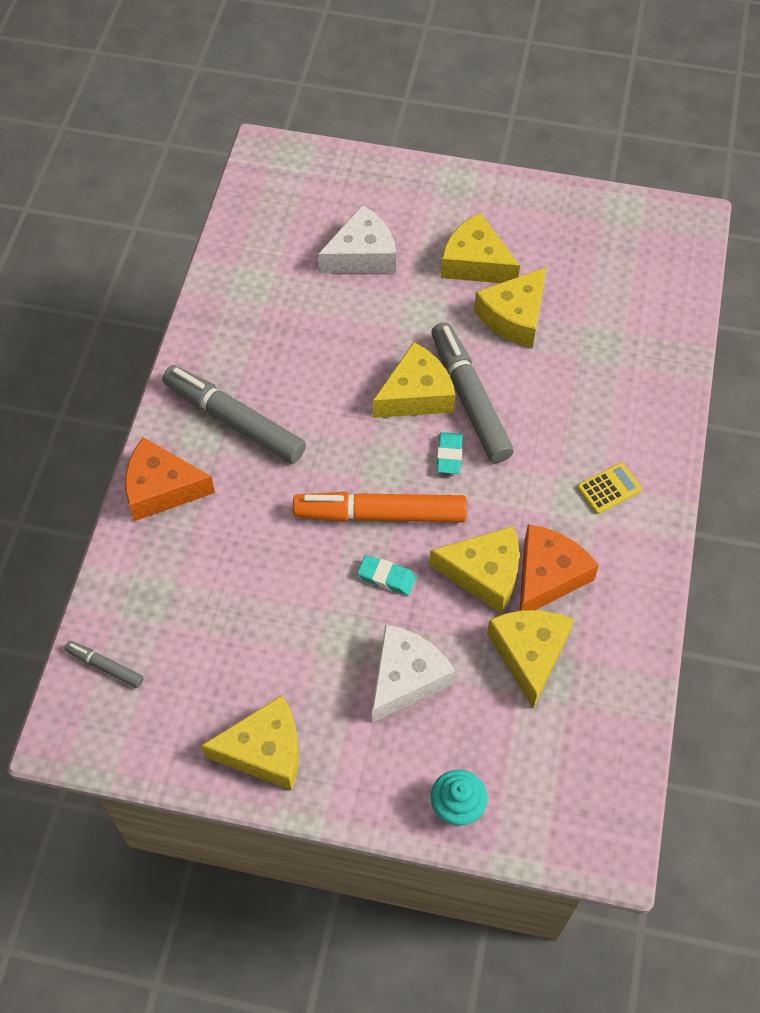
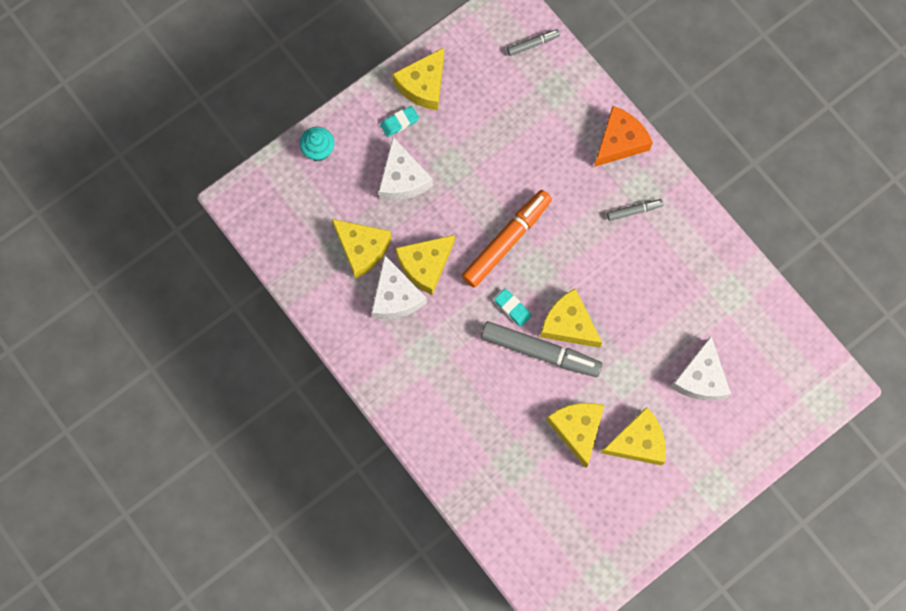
camera: 130 degrees right, 15 degrees up
(234, 421) = (634, 211): grey marker -> grey marker, size x0.48
(386, 577) = (466, 214): turquoise eraser -> turquoise eraser (399, 122)
(416, 394) = (568, 324): yellow cheese -> yellow cheese turned 120 degrees clockwise
(548, 576) = (395, 296): orange cheese -> white cheese
(609, 488) = (417, 376): yellow calculator -> none

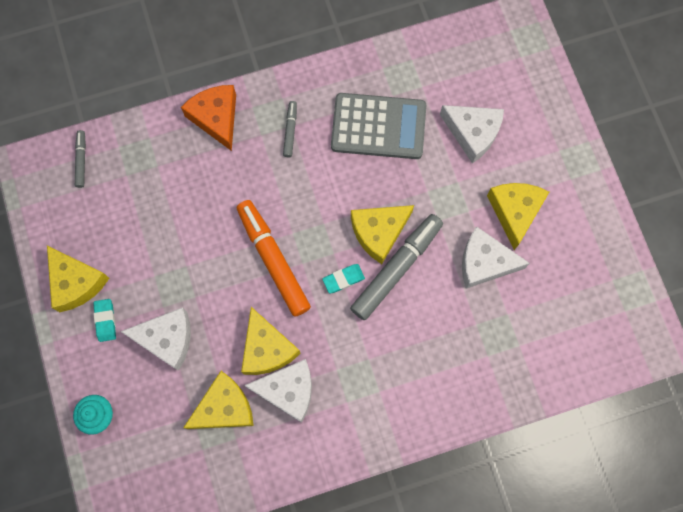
camera: 70 degrees left, 0 degrees up
(577, 429) = (484, 262): yellow cheese -> white cheese
(671, 288) = (378, 127): none -> grey calculator

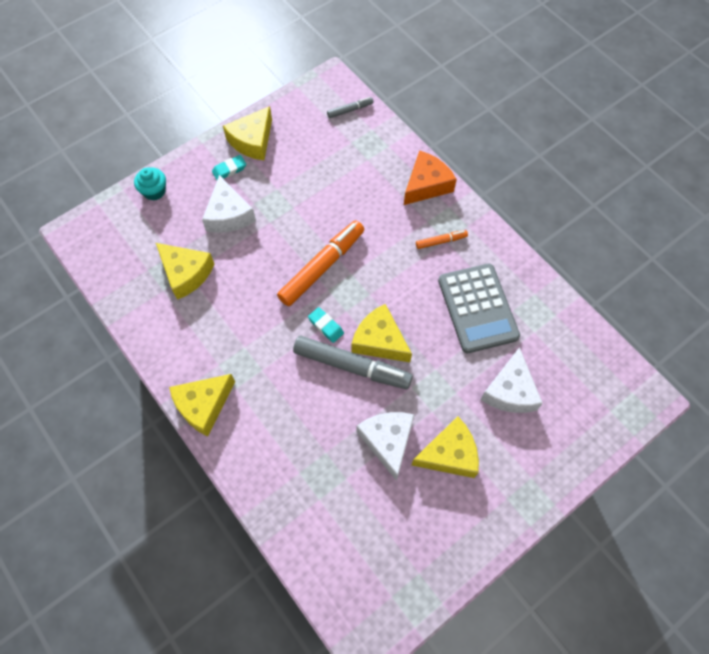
camera: 70 degrees right, 10 degrees down
(266, 349) = (244, 287): yellow cheese -> yellow cheese (203, 405)
(288, 391) = (214, 315): white cheese -> none
(290, 131) = (441, 241): grey marker -> orange marker

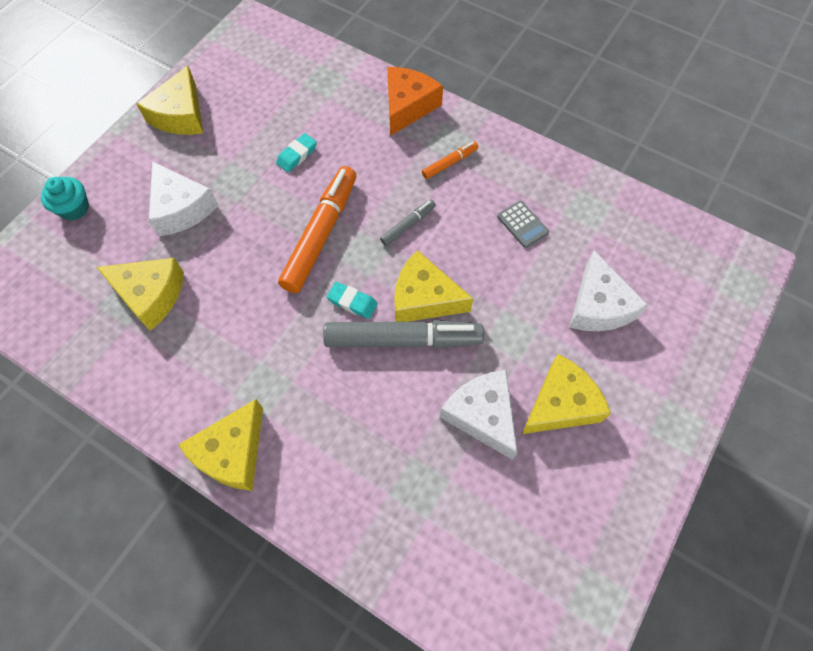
camera: 20 degrees left, 0 degrees up
(229, 170) = (163, 156): turquoise eraser -> turquoise eraser (297, 155)
(350, 110) = (286, 50): grey marker -> grey marker (408, 225)
(477, 308) = (522, 224): grey calculator -> grey calculator, size x0.43

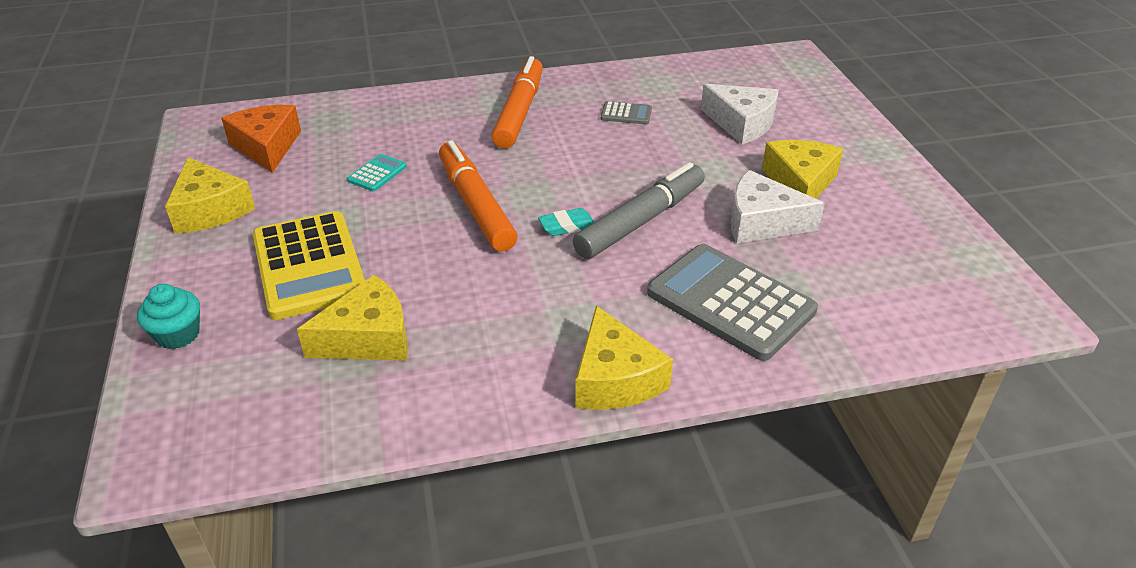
camera: 45 degrees left, 25 degrees down
(181, 208) = (309, 266): white cheese -> yellow calculator
(297, 155) = (377, 173): turquoise eraser -> turquoise calculator
(370, 462) = (730, 302): none -> grey calculator
(408, 106) = (434, 100): orange cheese -> orange cheese (267, 147)
(408, 225) = (541, 160): grey marker -> none
(424, 298) = (619, 190): yellow cheese -> none
(450, 163) = (519, 112): orange marker -> orange marker, size x2.10

